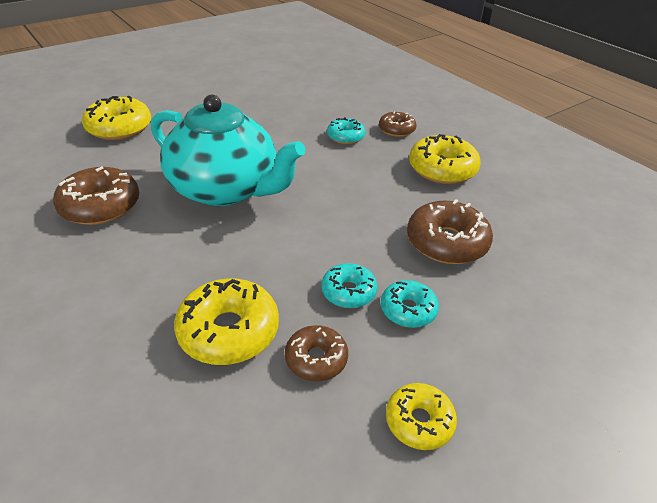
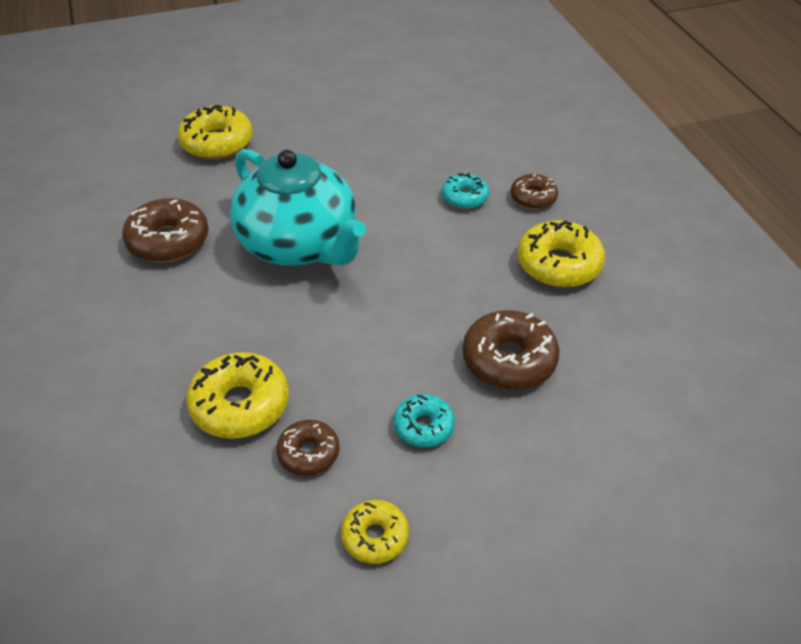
camera: 20 degrees right, 5 degrees up
(348, 292) = (372, 392): turquoise donut -> none

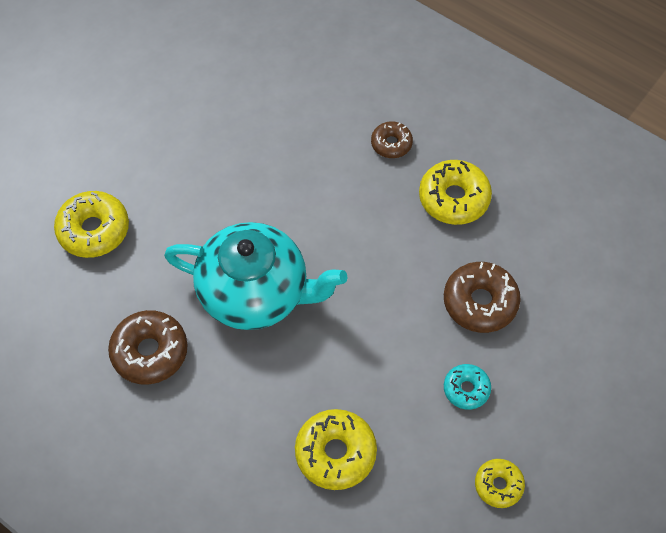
camera: 35 degrees left, 15 degrees up
(308, 453) = (411, 457): brown donut -> none
(464, 197) = (342, 173): turquoise donut -> none

